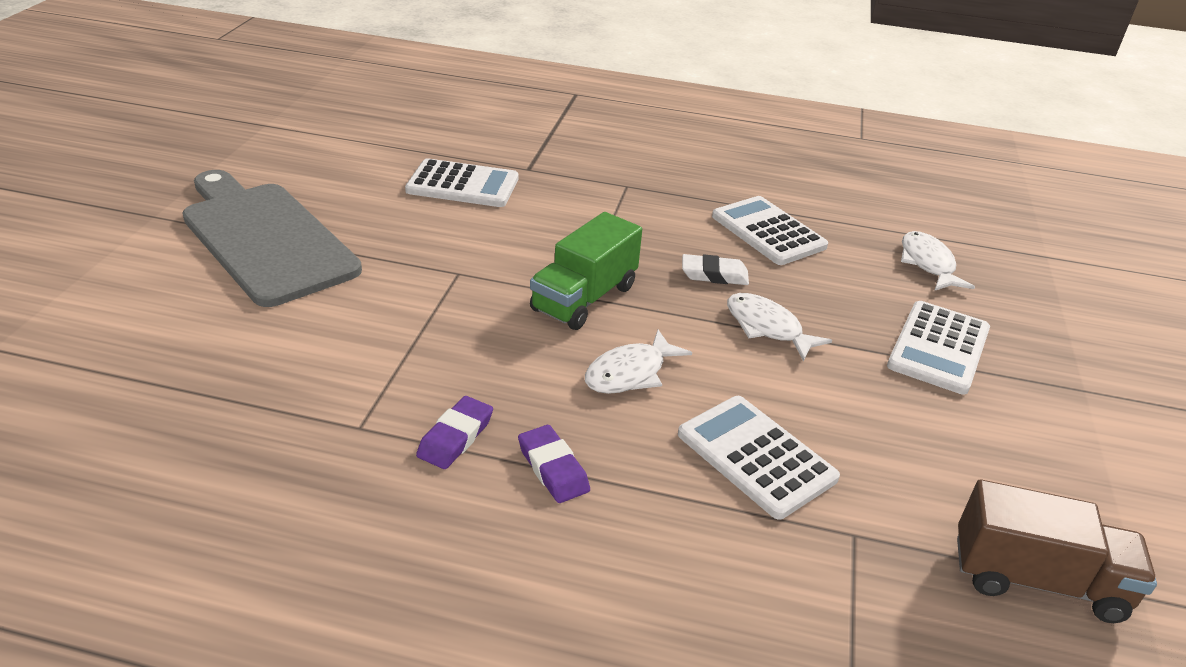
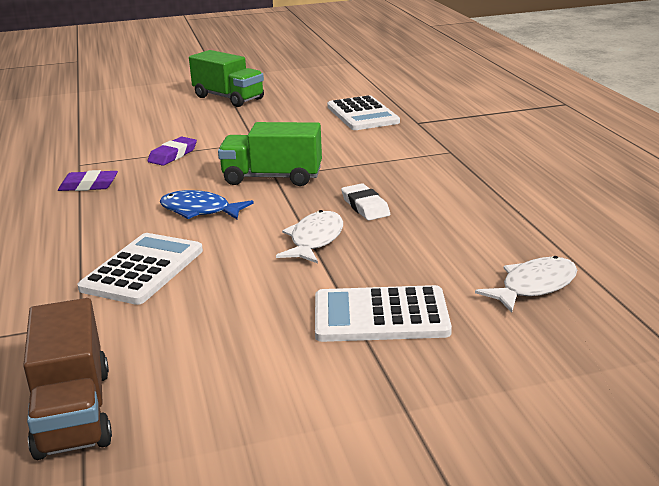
camera: 65 degrees right, 10 degrees down
(265, 238) = (228, 98): grey cutting board -> green truck
(553, 468) = (80, 215): purple eraser -> purple eraser (173, 155)
(630, 373) = (199, 211): white fish -> blue fish
(768, 232) = (468, 210): white calculator -> none

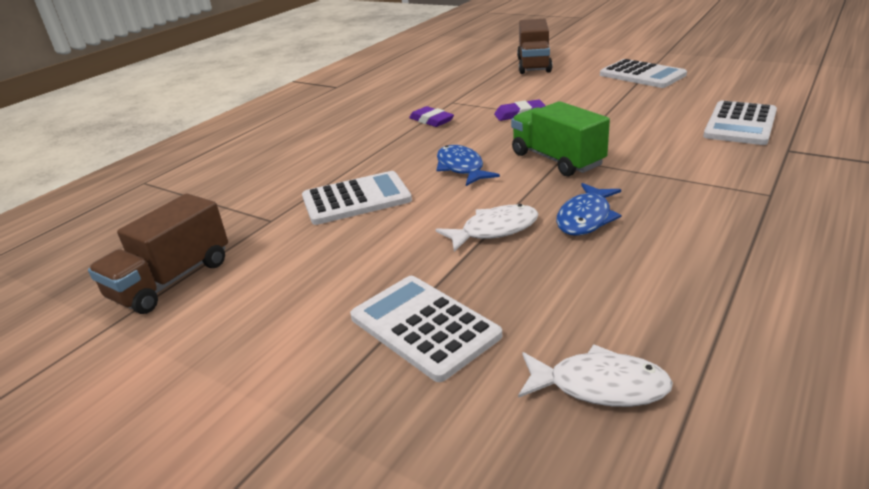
camera: 50 degrees right, 5 degrees up
(107, 112) = (534, 65): none -> brown truck
(228, 98) = (642, 75): green truck -> white calculator
(365, 206) = (586, 218): white eraser -> blue fish

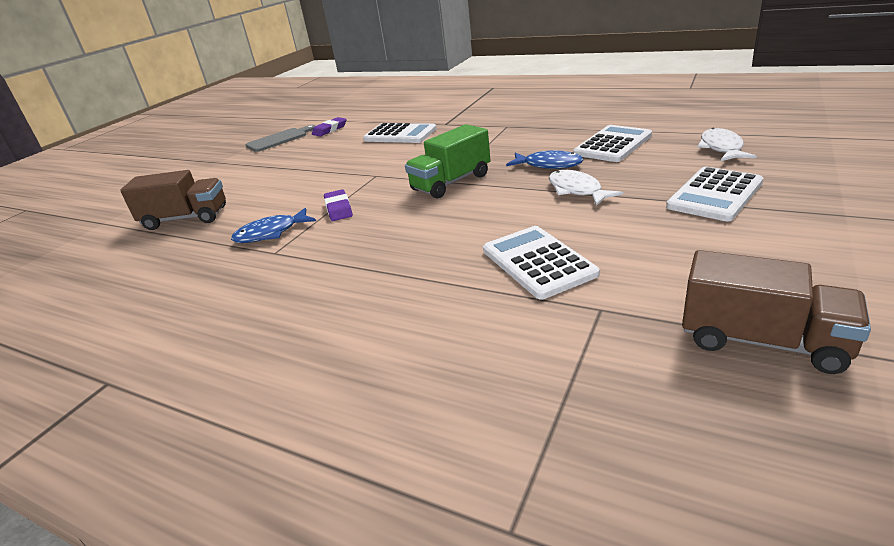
camera: 95 degrees left, 0 degrees up
(431, 120) = (330, 256): purple eraser -> purple eraser (330, 130)
(461, 168) = (464, 219): blue fish -> blue fish (271, 233)
(642, 75) = (271, 167): white calculator -> white calculator (613, 145)
(735, 65) = (279, 139): none -> grey cutting board

